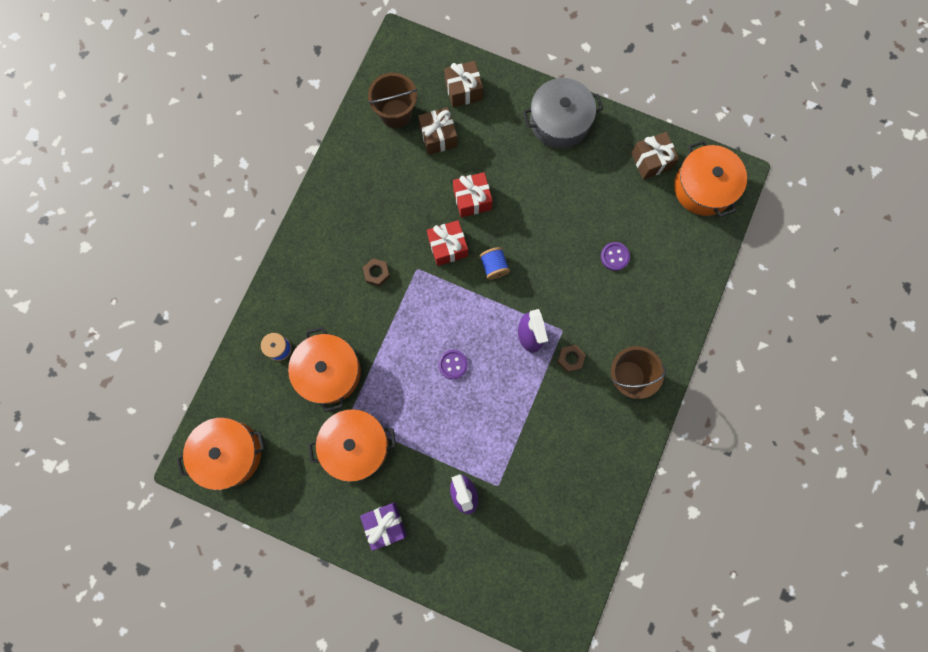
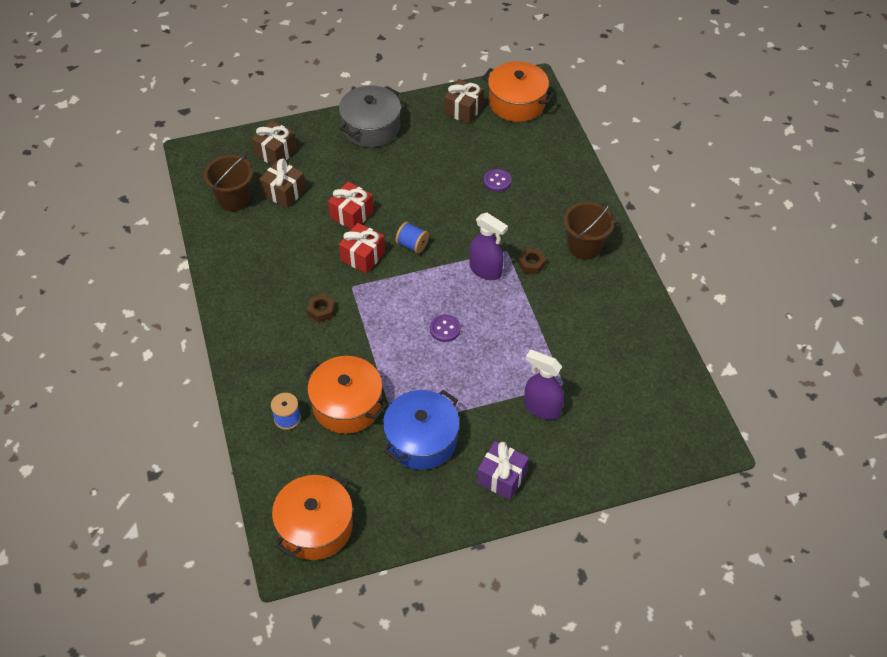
camera: 40 degrees left, 25 degrees down
(356, 445) = (421, 439): orange pot -> blue pot

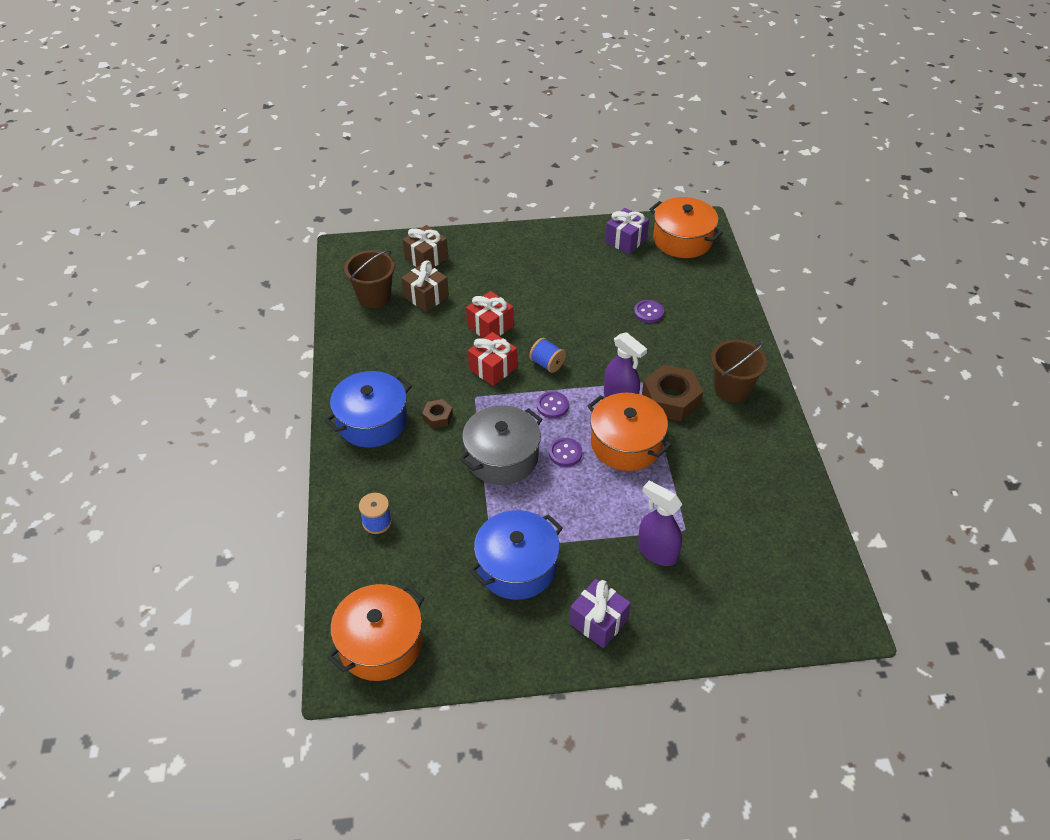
camera: 10 degrees right, 5 degrees down
(260, 324) = (372, 421): none -> blue pot
(347, 404) = (444, 517): orange pot -> orange pot (626, 443)
(371, 127) = (527, 246): grey pot -> grey pot (502, 457)
(425, 285) = (552, 406): none -> purple button
(463, 110) = (625, 240): brown gift -> purple gift
(531, 264) = (671, 399): brown nut -> brown nut, size x1.97

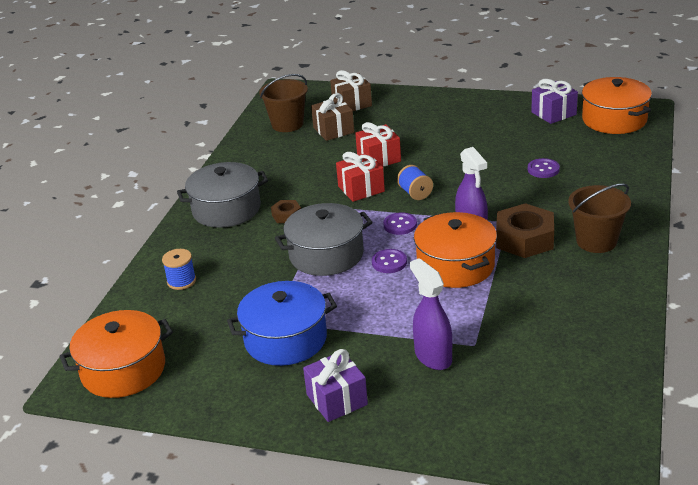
camera: 25 degrees right, 15 degrees down
(372, 421) = (226, 209): blue pot -> grey pot

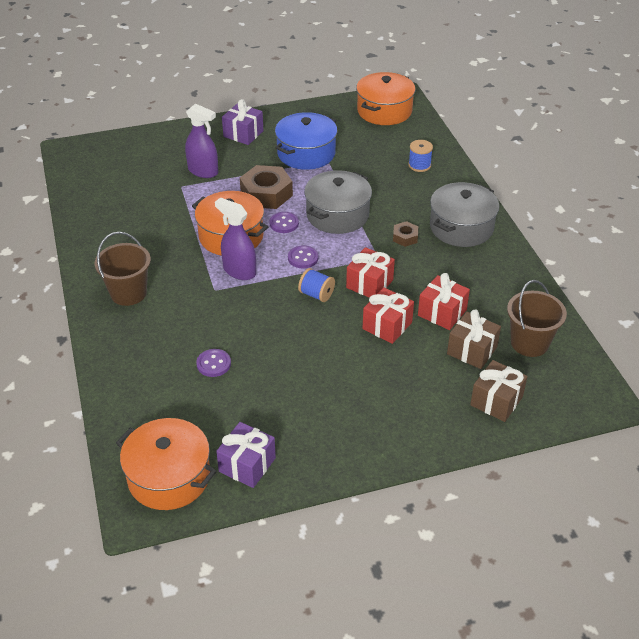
camera: 145 degrees right, 10 degrees up
(326, 155) = (442, 313): none -> red gift
(524, 239) = (190, 277): brown nut -> brown nut (266, 194)

